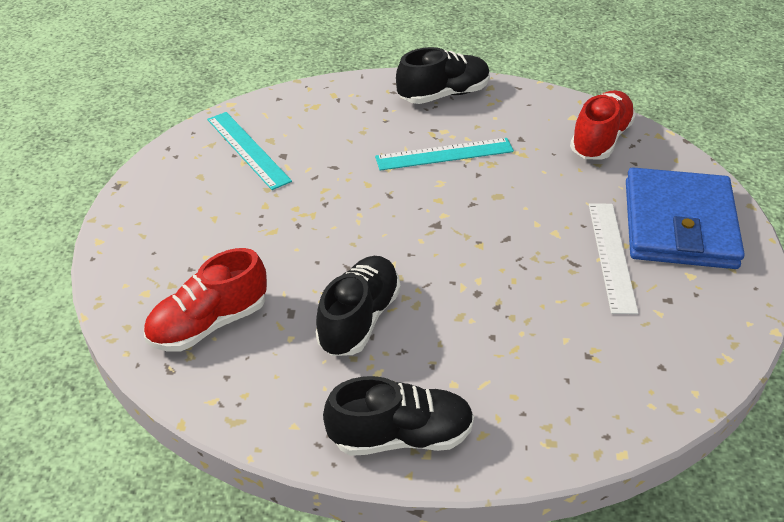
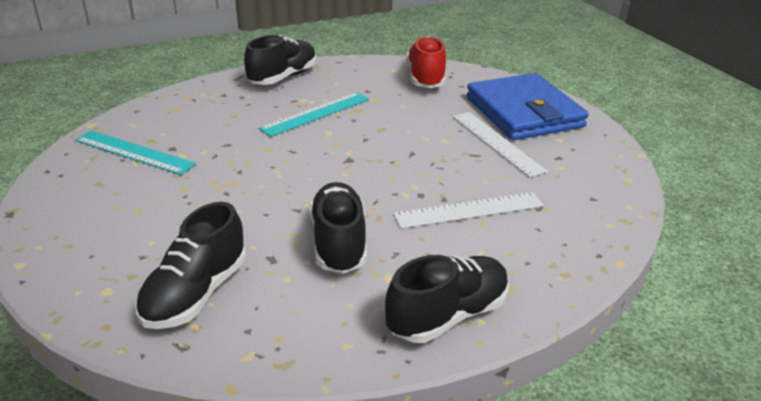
camera: 30 degrees left, 10 degrees down
(209, 323) = (196, 293): red shoe -> black shoe
(512, 329) = (469, 210): none -> white ruler

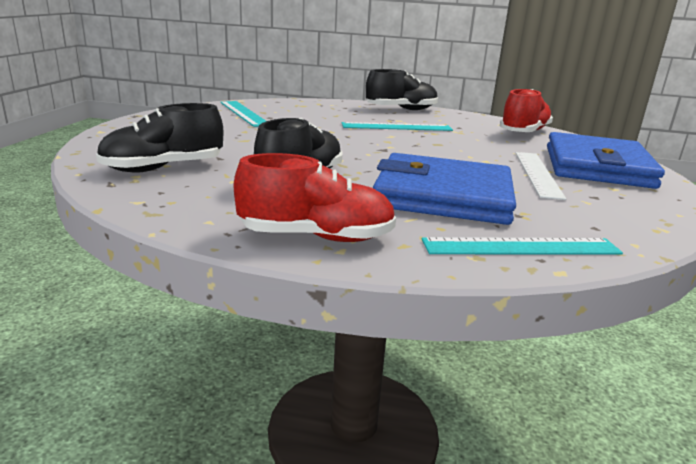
camera: 35 degrees right, 10 degrees down
(447, 315) = (316, 237): black shoe -> red shoe
(469, 210) = (443, 196): white ruler -> blue wallet
(576, 247) = (521, 247): none -> turquoise ruler

